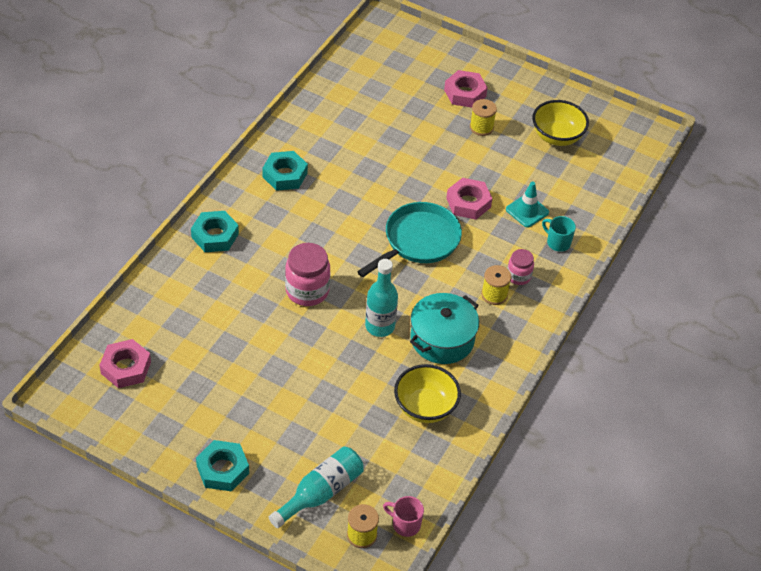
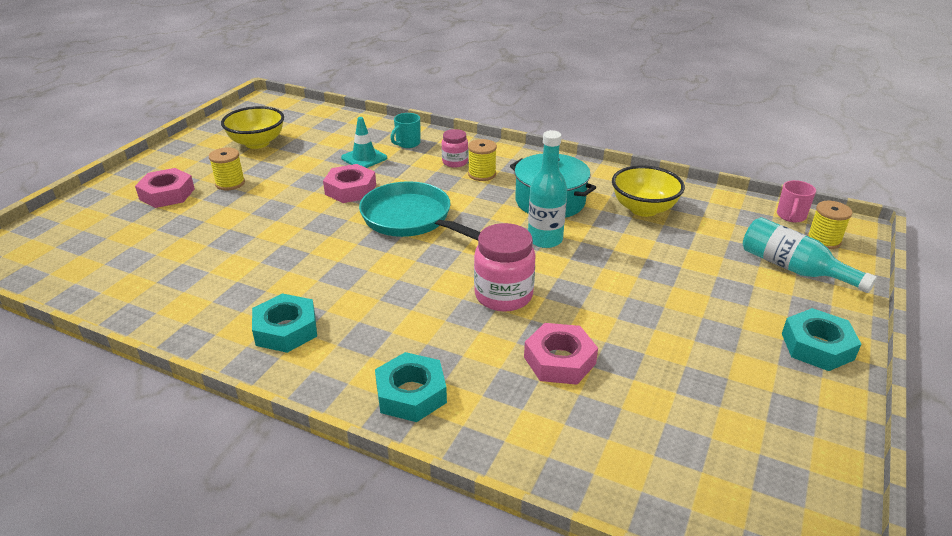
camera: 90 degrees left, 15 degrees down
(126, 367) = (707, 472): pink nut -> pink nut (559, 360)

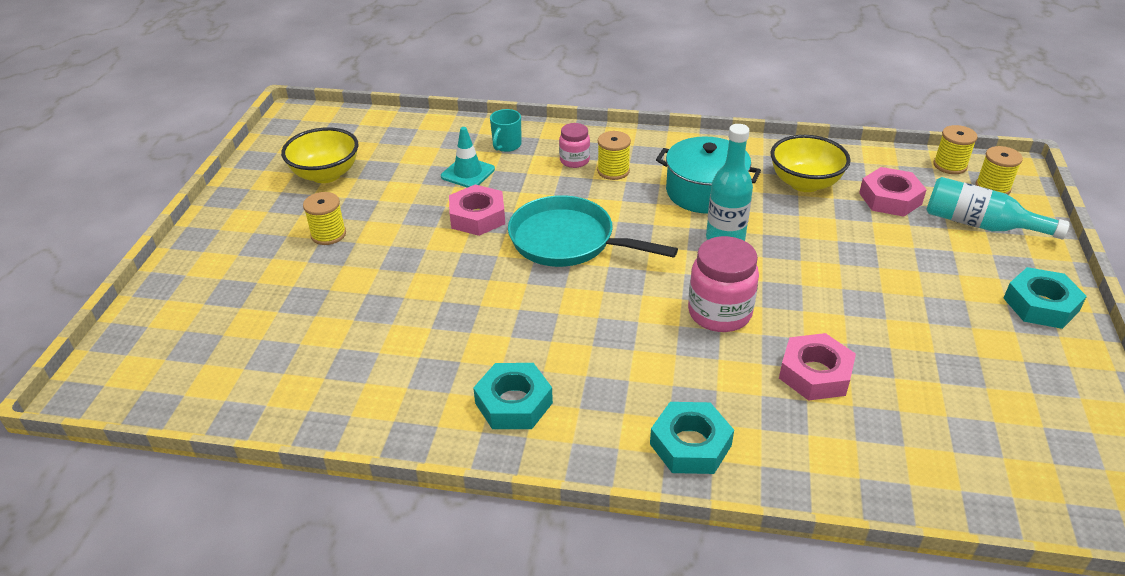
camera: 15 degrees left, 5 degrees up
(167, 194) = (259, 263): pink nut -> pink nut (890, 198)
(791, 216) = (950, 165): pink mug -> yellow spool

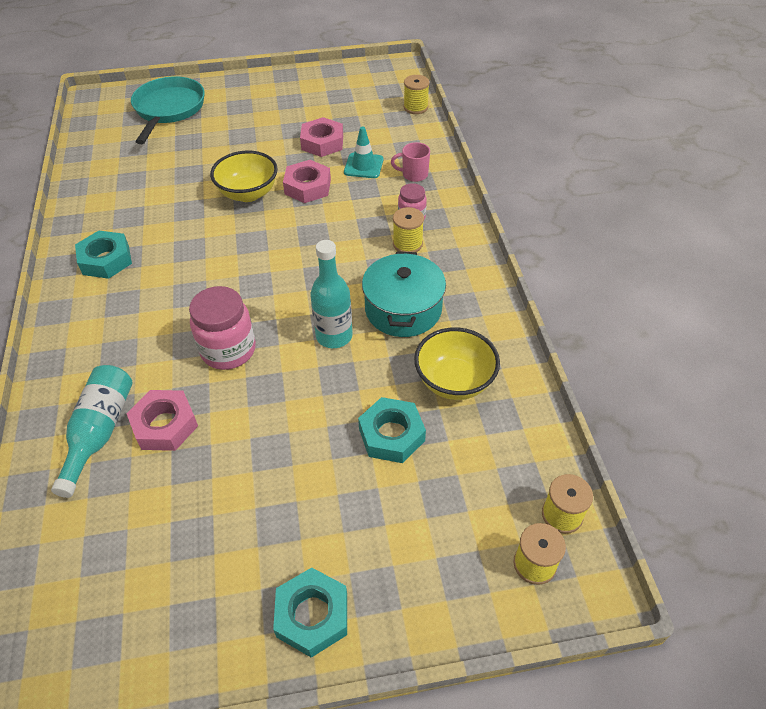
camera: 70 degrees right, 10 degrees up
(326, 174) = (329, 103): yellow bowl -> yellow bowl (248, 193)
(328, 234) = (260, 128): yellow spool -> yellow spool (415, 107)
(506, 145) = (414, 174): turquoise mug -> pink mug
(568, 241) = (294, 241): turquoise pan -> turquoise pan (168, 109)
(690, 445) = (75, 359): turquoise nut -> turquoise nut (391, 435)
(890, 198) = (460, 458): pink nut -> pink nut (322, 142)
(981, 225) = (446, 552): turquoise bottle -> turquoise bottle (99, 432)

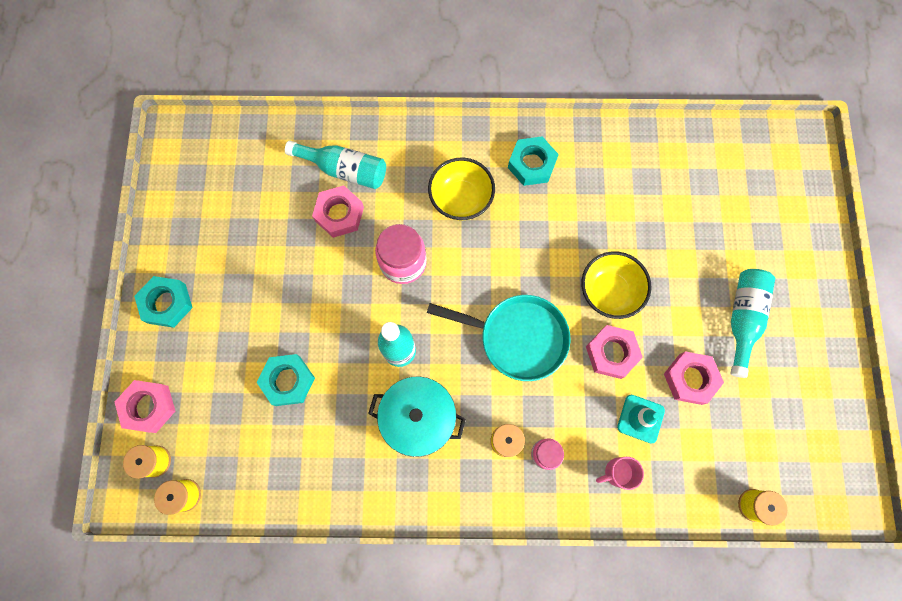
camera: 100 degrees right, 25 degrees up
(168, 109) = (773, 215): turquoise pan -> turquoise pan (517, 337)
(264, 120) = (742, 319): none -> turquoise bottle
(414, 174) = (617, 472): pink mug -> pink mug turned 120 degrees counterclockwise
(454, 381) = (327, 444): yellow bowl -> yellow bowl (461, 199)
(467, 595) = (149, 407): none -> pink nut

